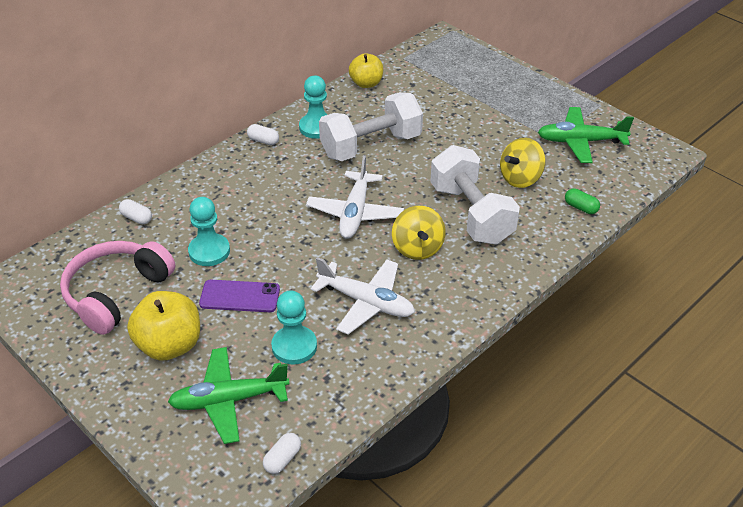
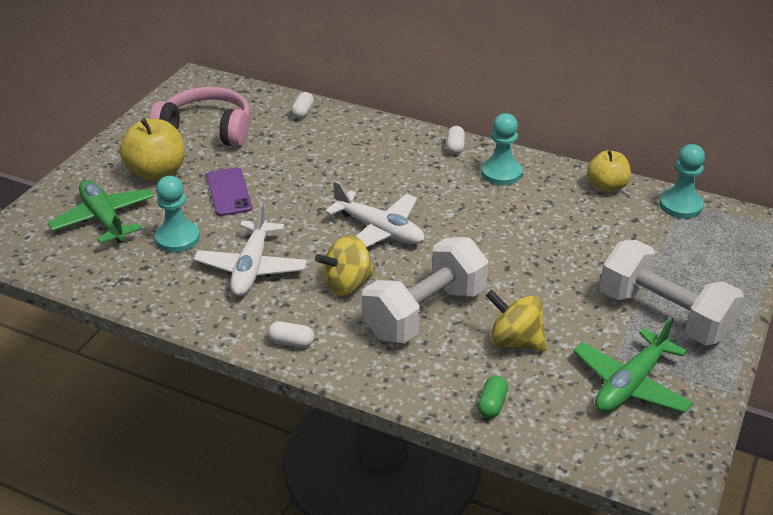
camera: 70 degrees right, 5 degrees down
(209, 251) = (279, 160): turquoise pawn -> turquoise pawn (680, 205)
(282, 459) = (46, 265): white capsule -> white capsule (291, 342)
(355, 213) = (379, 230): white plane -> white plane turned 135 degrees counterclockwise
(371, 146) = (496, 215): white dumbbell -> white dumbbell (664, 315)
(580, 141) = (630, 384): green plane -> green plane turned 120 degrees counterclockwise

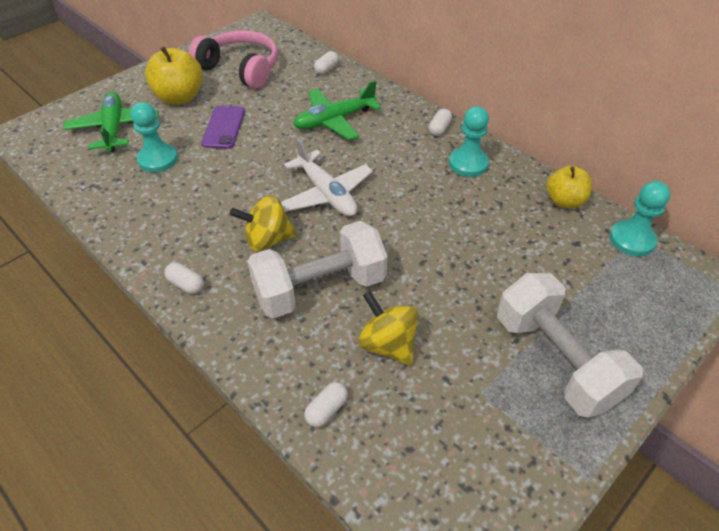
camera: 20 degrees right, 10 degrees up
(251, 268) = (198, 202): white plane -> none
(492, 404) = (326, 410): green capsule -> white capsule
(630, 384) = (480, 432): green plane -> green plane (334, 120)

